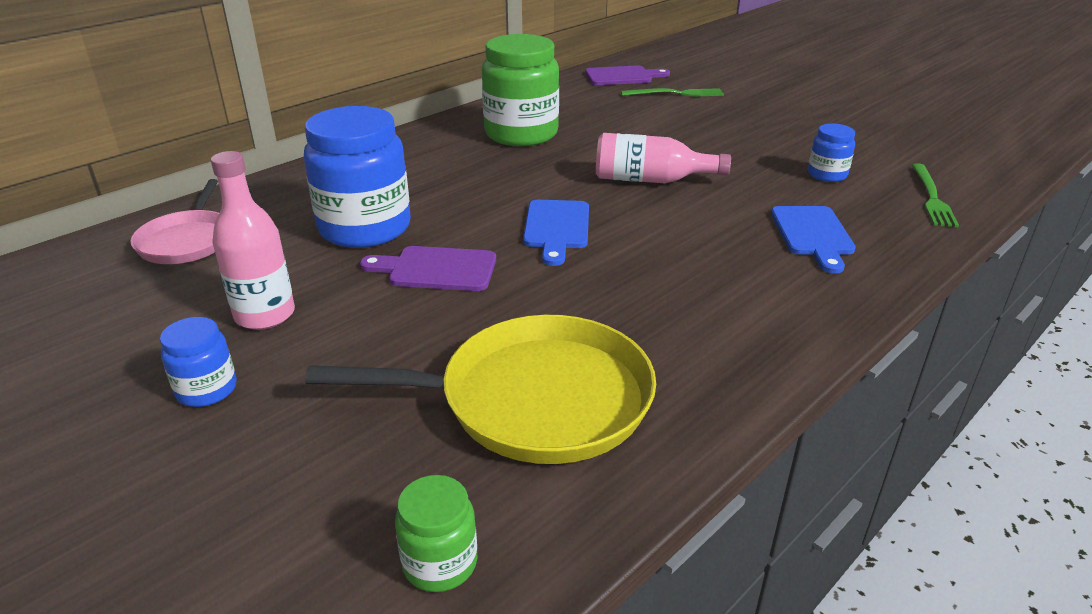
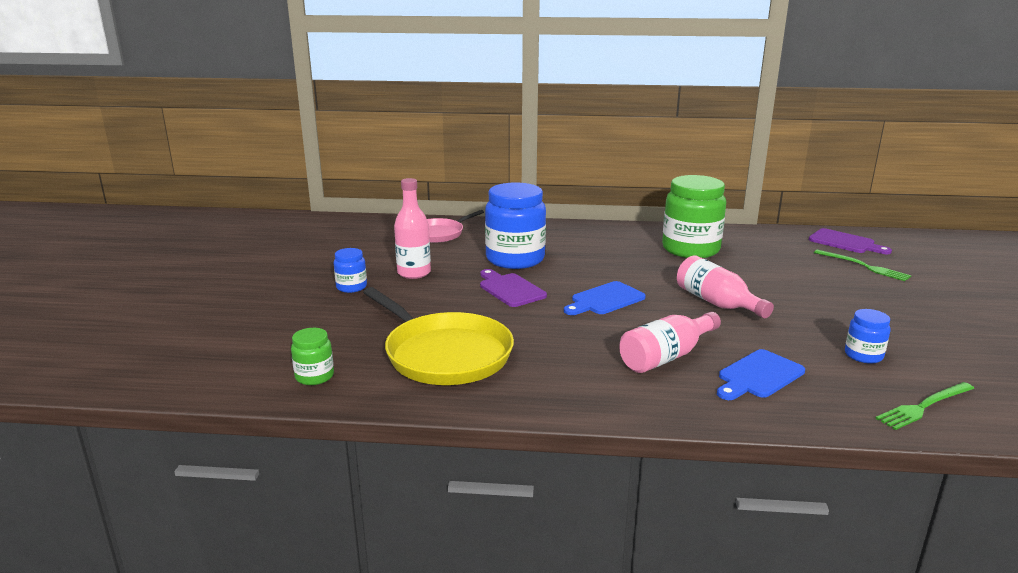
camera: 50 degrees right, 10 degrees down
(724, 259) = (666, 357): none -> pink bottle

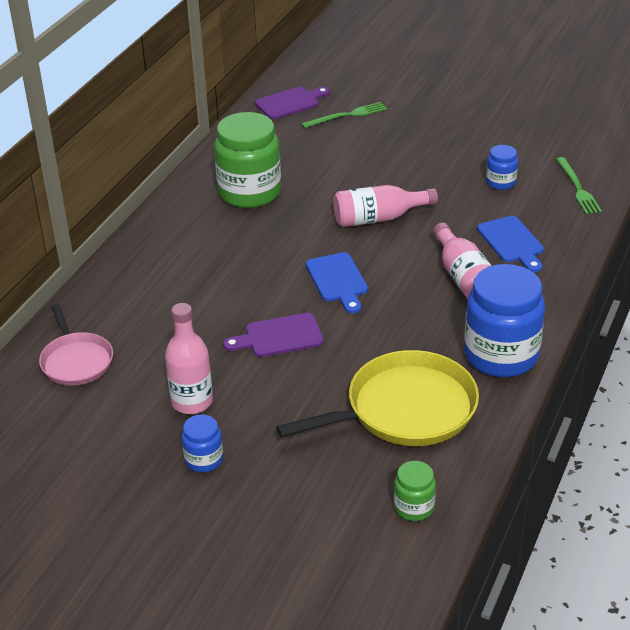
camera: 70 degrees left, 15 degrees up
(515, 259) = (200, 316): blue jar -> blue jar (501, 355)

